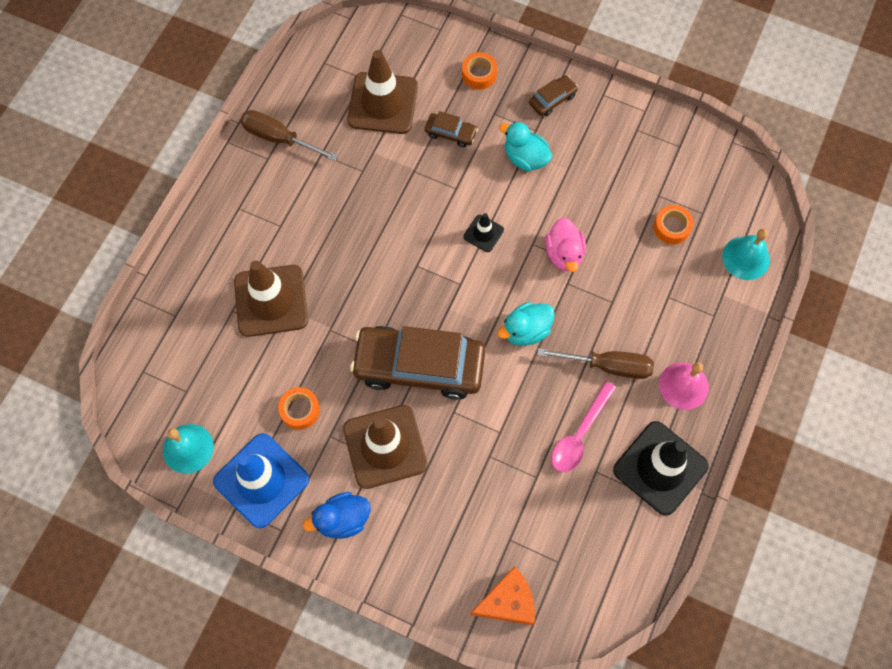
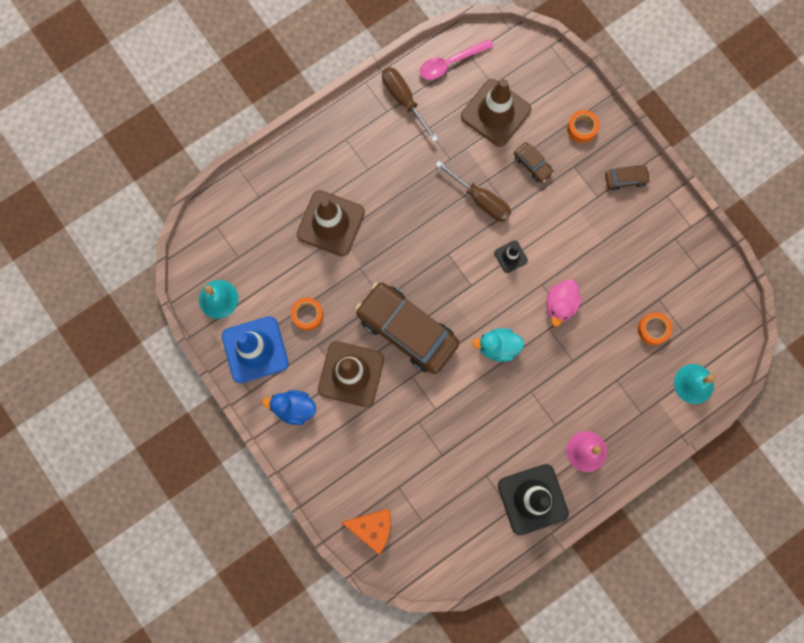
camera: 30 degrees right, 10 degrees up
(525, 158) = (576, 215): turquoise duck -> none
(579, 434) = (490, 443): pink spoon -> pink spoon (450, 63)
(608, 366) = (541, 406): brown screwdriver -> brown screwdriver (480, 199)

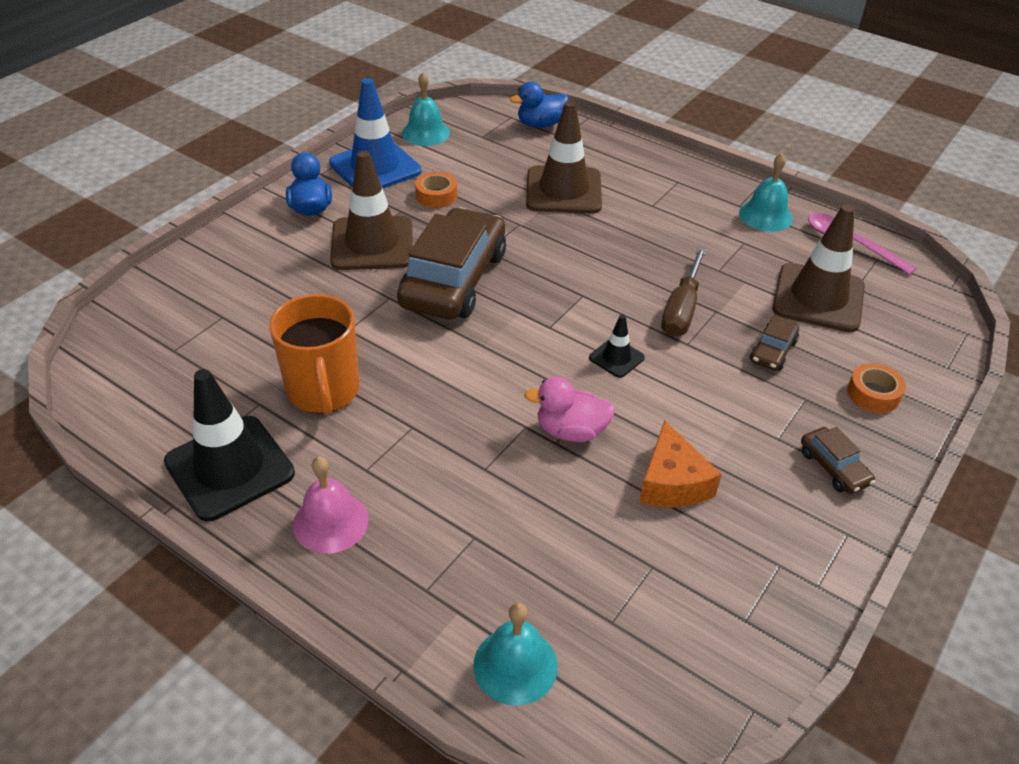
camera: 70 degrees right, 35 degrees down
(236, 207) = (540, 124): none -> blue duck
(372, 528) = (158, 304): orange cheese -> orange cheese (672, 482)
(404, 100) = (765, 215): brown screwdriver -> turquoise bell
(487, 435) = (324, 391): none -> orange mug
(497, 347) = (469, 373): turquoise duck -> none
(653, 329) = (591, 570): orange tape -> none

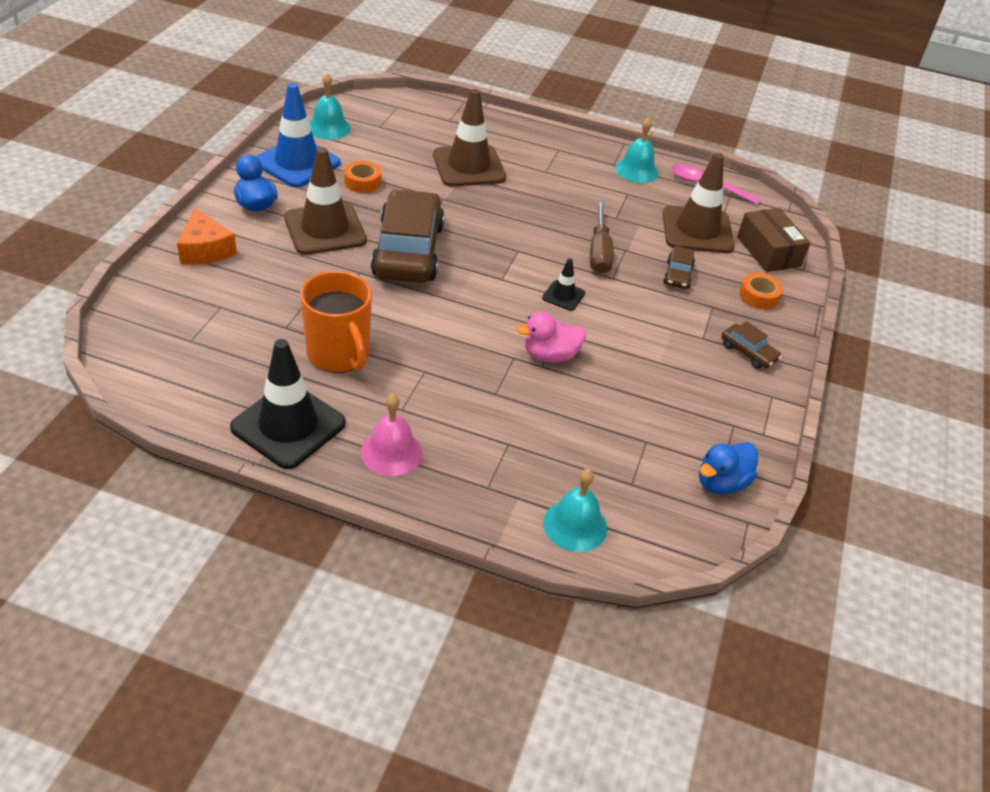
camera: 20 degrees left, 0 degrees up
(540, 124) = (426, 111): blue duck -> blue duck (721, 483)
(672, 482) = (639, 381): orange cheese -> orange cheese (205, 250)
(905, 337) = (768, 251): none -> brown box

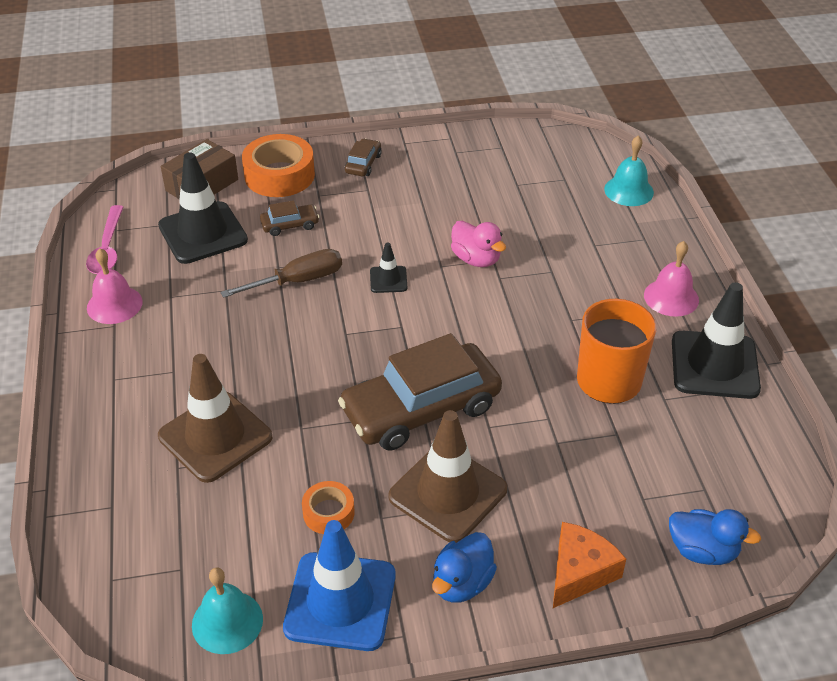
camera: 115 degrees left, 0 degrees up
(636, 170) = (114, 304): turquoise bell -> pink bell
(697, 230) = (203, 233): brown traffic cone -> black traffic cone
(721, 483) = (519, 144): blue duck -> blue duck (702, 551)
(759, 296) = (279, 175): orange tape -> orange tape, size x1.84

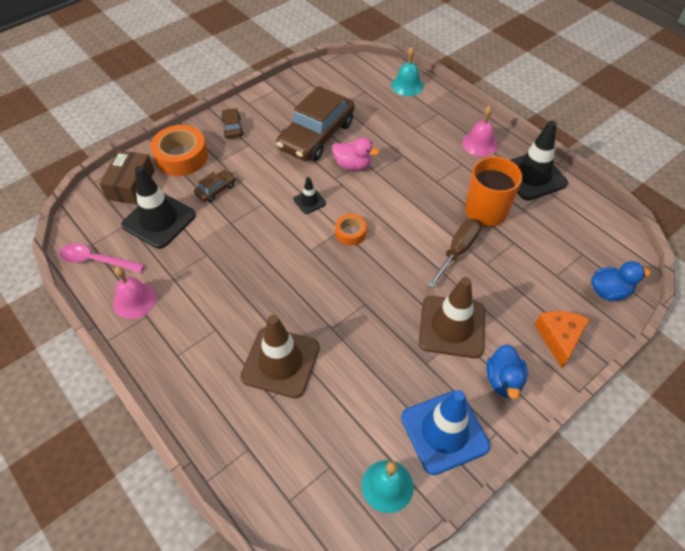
camera: 30 degrees left, 10 degrees up
(107, 248) = (96, 260): pink spoon -> pink spoon turned 135 degrees clockwise
(297, 281) = (251, 227): brown screwdriver -> brown screwdriver (457, 251)
(328, 513) = (392, 377): orange tape -> orange tape (350, 233)
(421, 409) = (395, 279): brown car -> brown car (316, 136)

